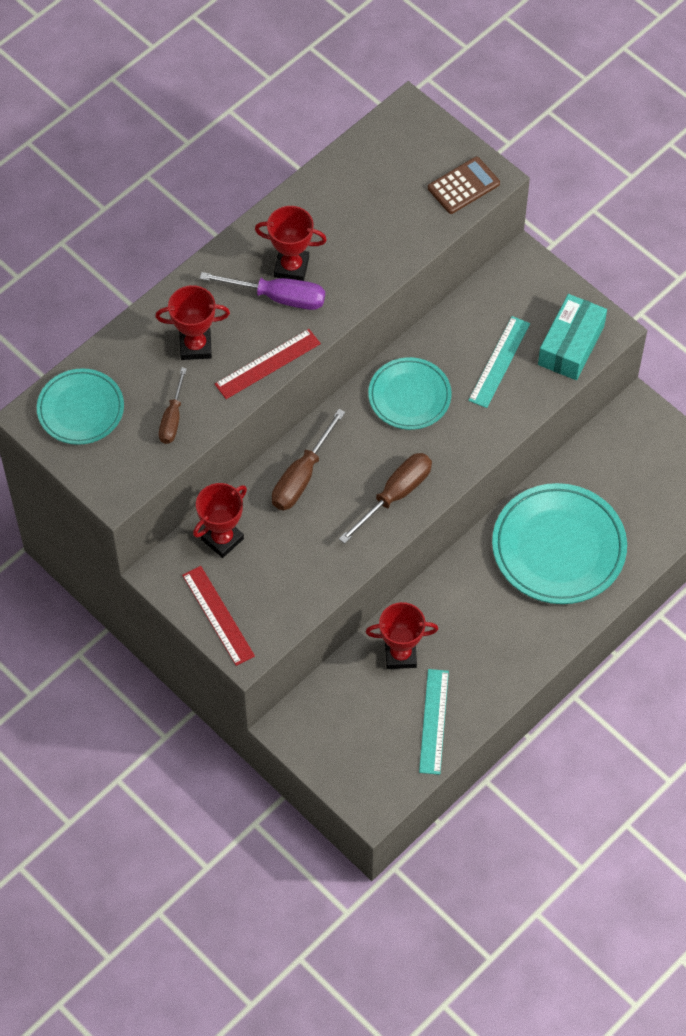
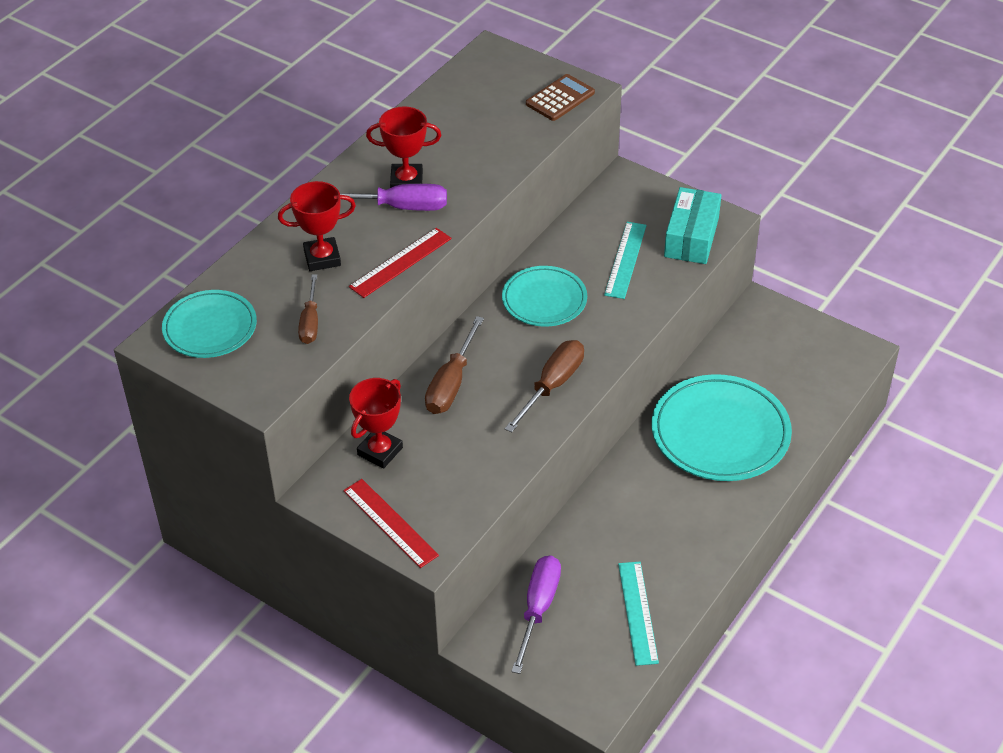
camera: 10 degrees left, 15 degrees down
(345, 701) = (538, 608): none -> purple screwdriver
(400, 655) = (586, 555): red trophy -> none

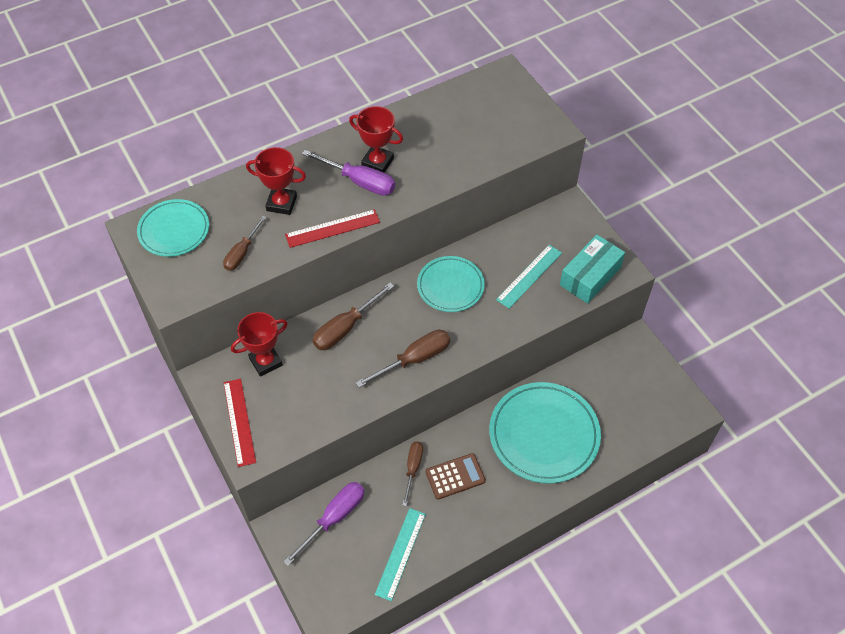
camera: 25 degrees right, 10 degrees up
(560, 98) = (531, 132): brown calculator -> brown calculator (455, 476)
(596, 523) = (413, 468): none -> brown screwdriver

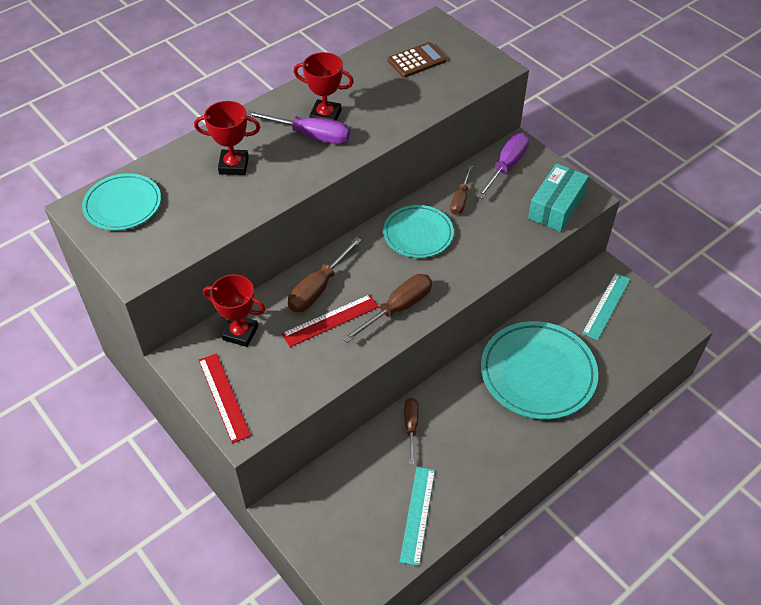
camera: 10 degrees left, 5 degrees down
(242, 253) = (201, 217): brown screwdriver -> brown screwdriver (460, 199)
(266, 362) = (240, 333): red trophy -> red trophy turned 60 degrees clockwise
(332, 228) = (293, 182): red ruler -> red ruler (330, 320)
(334, 518) = (338, 490): purple screwdriver -> purple screwdriver (506, 166)
(455, 476) = (457, 428): brown calculator -> brown calculator (416, 60)
(529, 276) = (495, 214): turquoise ruler -> turquoise ruler (606, 306)

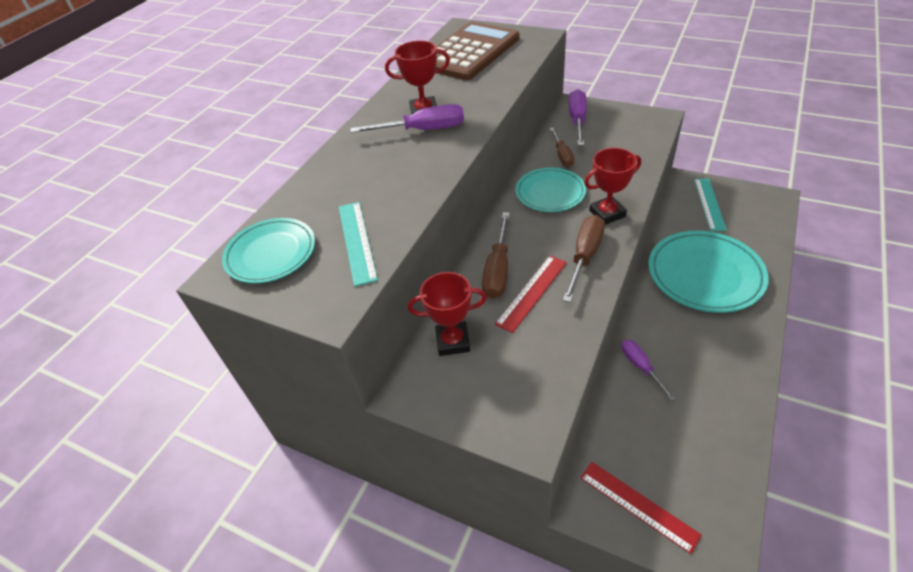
camera: 20 degrees left, 5 degrees down
(224, 397) = (483, 412): red ruler -> red ruler (638, 505)
(234, 165) = (366, 178): red trophy -> red trophy (607, 213)
(411, 427) = (640, 367): brown screwdriver -> purple screwdriver
(416, 60) = (469, 52): brown calculator -> brown calculator, size x2.00
(417, 515) = (714, 445): turquoise ruler -> turquoise ruler (357, 241)
(556, 206) = (642, 132): turquoise box -> none

